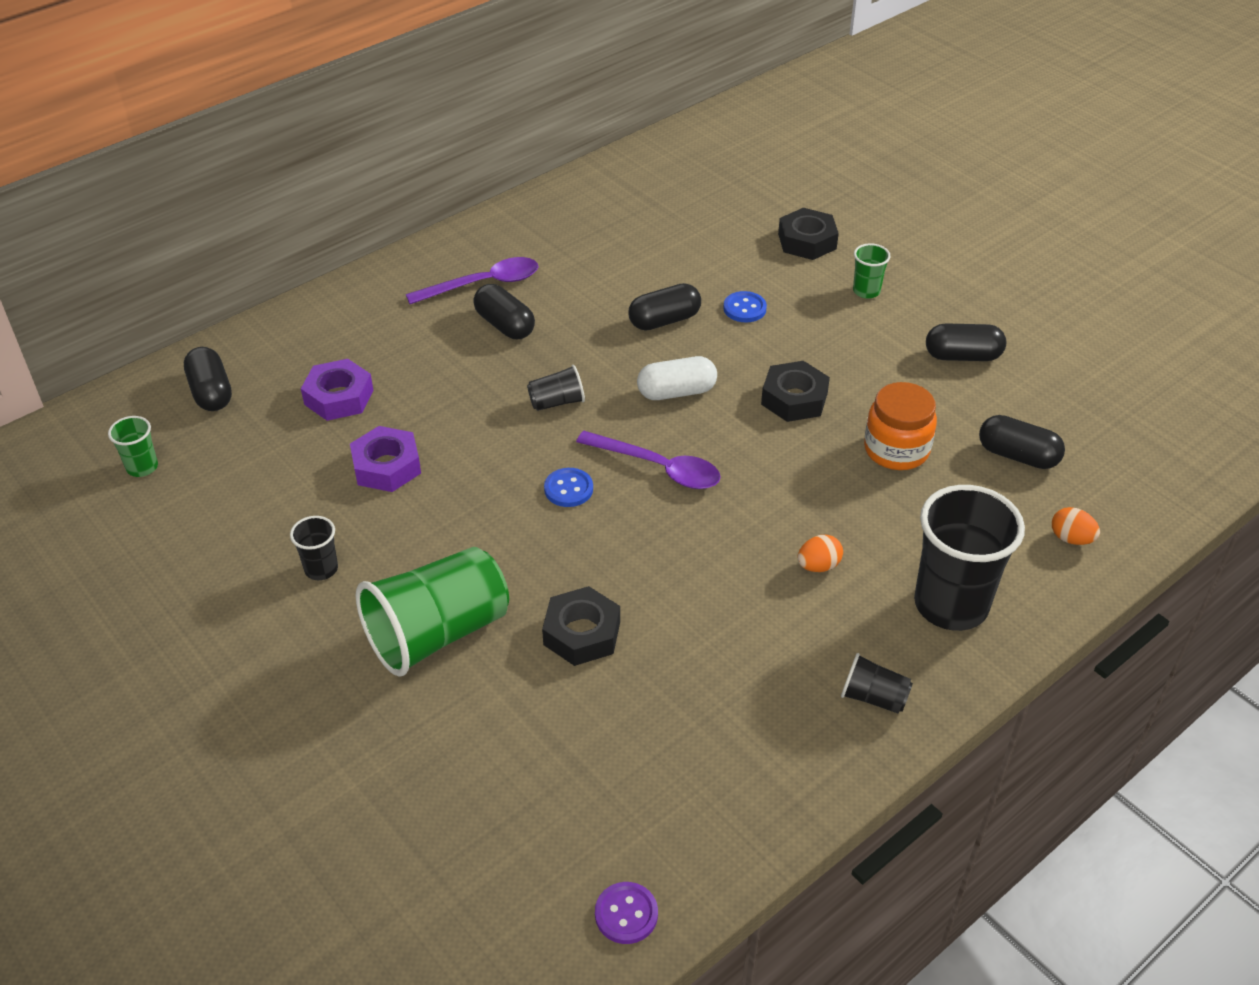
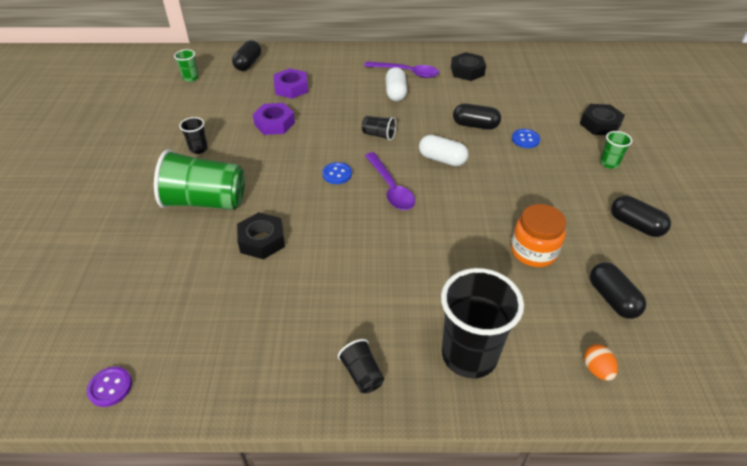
camera: 40 degrees right, 0 degrees up
(505, 325) = (395, 93): black capsule -> white capsule
(794, 398) = (502, 194): black nut -> black nut (467, 71)
(818, 566) = (415, 284): orange egg -> none

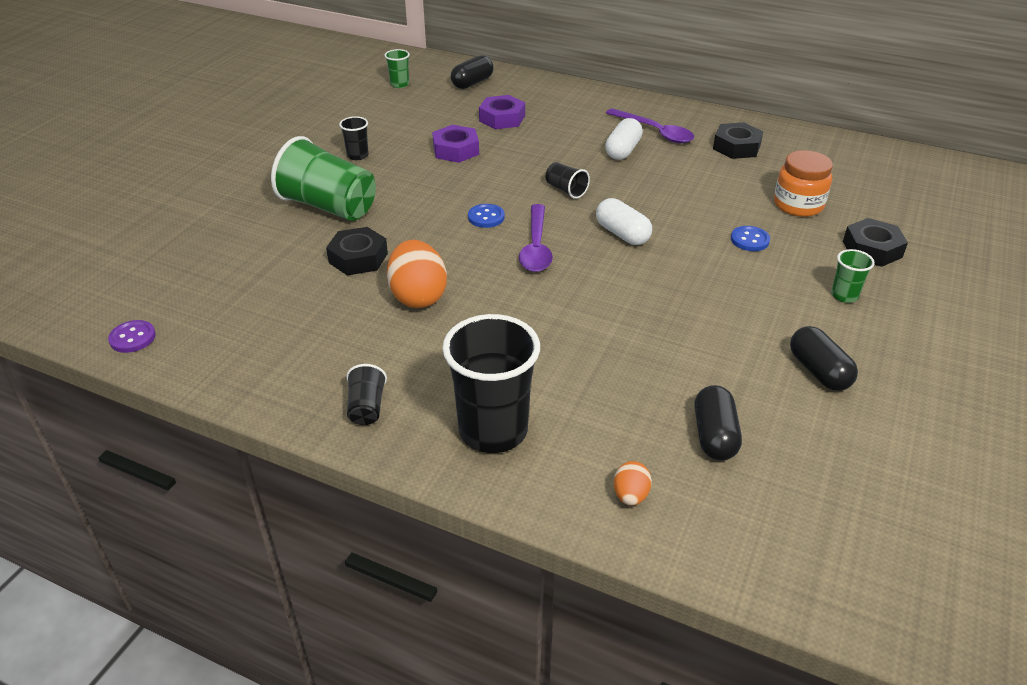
camera: 25 degrees right, 5 degrees down
(333, 259) = (418, 296): none -> orange egg
(475, 125) = (695, 209): black capsule -> none
(533, 251) = (656, 358): orange jar -> orange jar (798, 205)

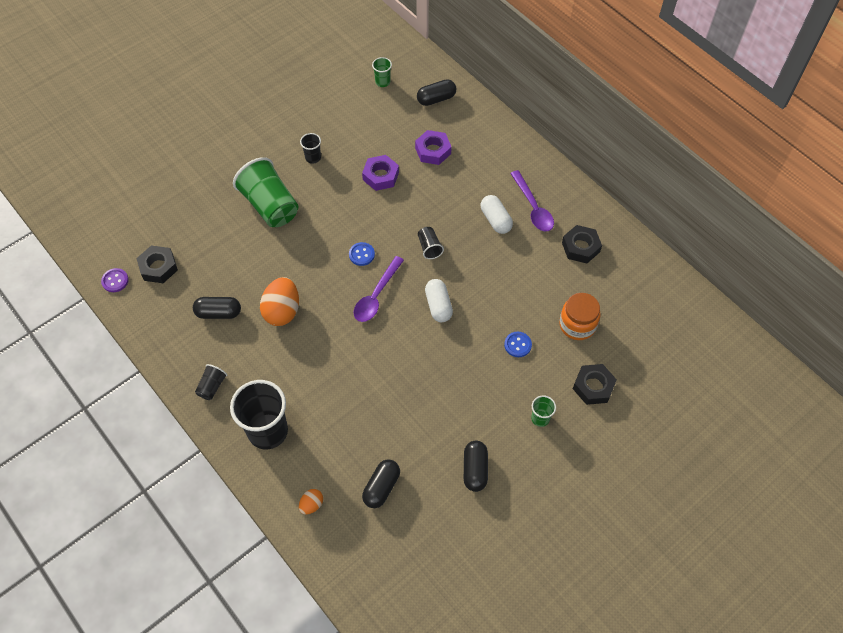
camera: 25 degrees right, 20 degrees up
(323, 325) = (218, 313): none -> black capsule
(358, 258) = (264, 262): black nut -> black nut (158, 267)
(623, 150) = (495, 220): white capsule -> white capsule turned 75 degrees counterclockwise

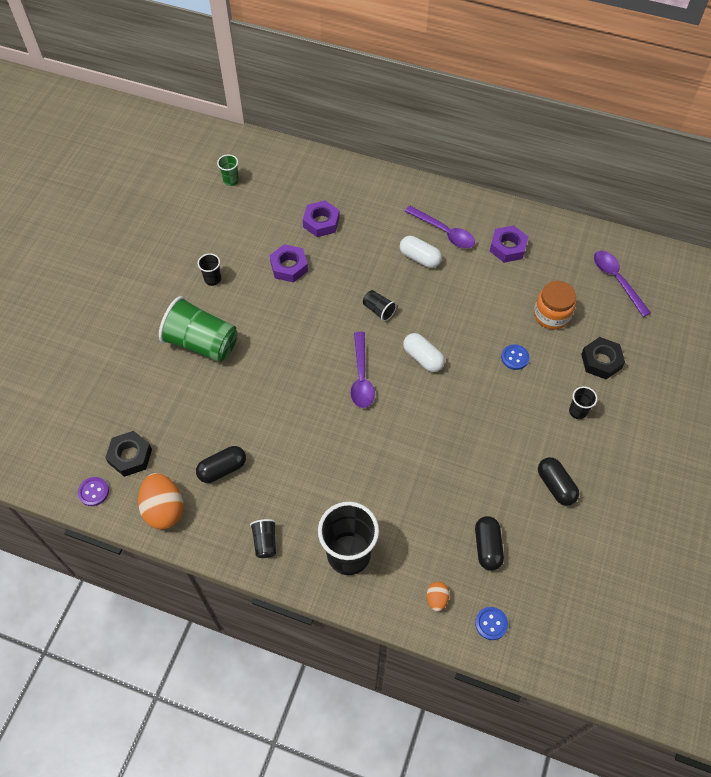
camera: 30 degrees left, 0 degrees up
(282, 311) = (283, 435): orange egg -> orange egg (164, 509)
(361, 254) = (321, 346): blue button -> blue button (491, 623)
(436, 99) = (291, 174): black capsule -> none
(540, 418) = (578, 411): green cup -> black cup
(580, 247) = (508, 247): black nut -> purple nut
(661, 324) = (617, 280): none -> purple spoon

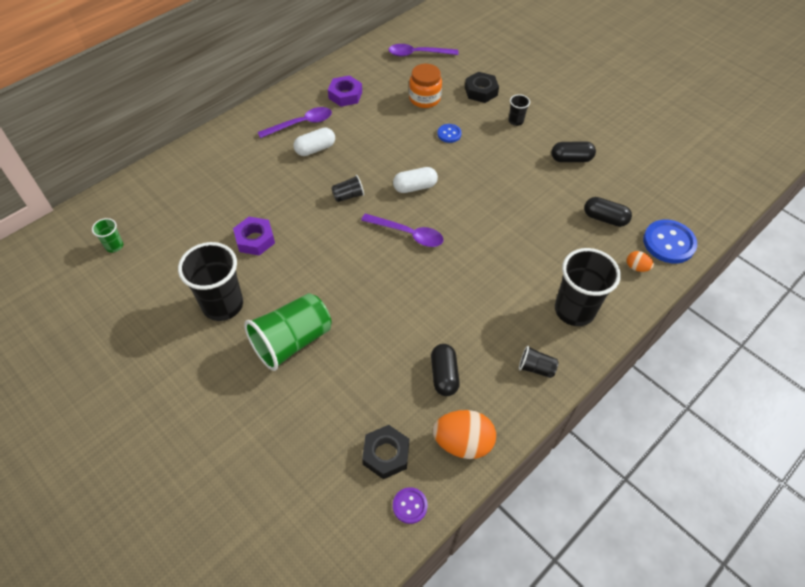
camera: 65 degrees left, 5 degrees down
(212, 279) = (223, 305): black cup -> black cup, size x2.17
(321, 222) = (224, 197): purple nut -> none
(491, 623) = (668, 243): blue button -> blue button, size x1.88

